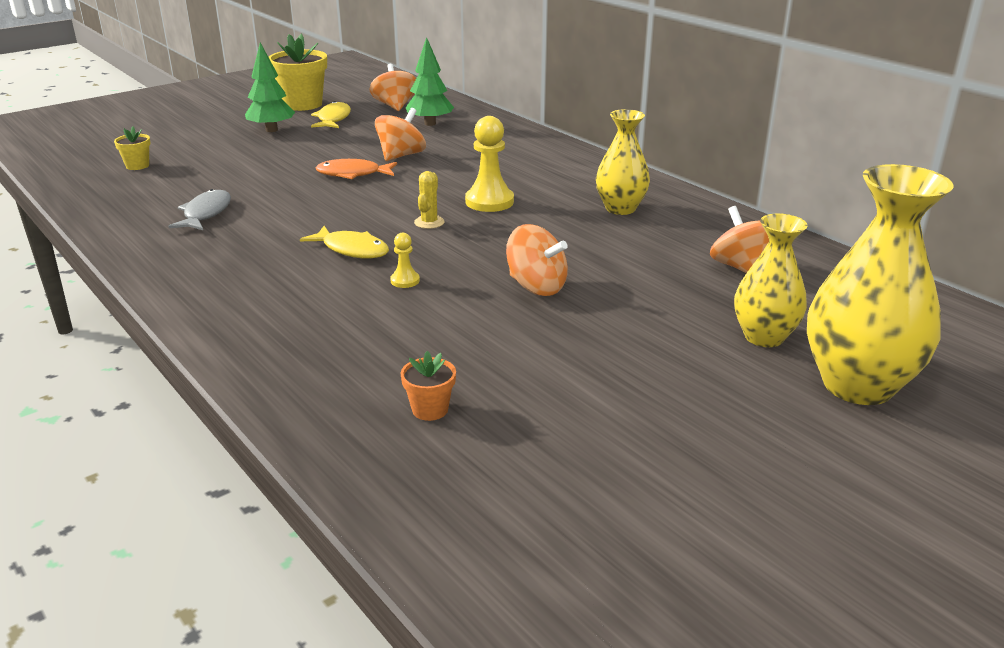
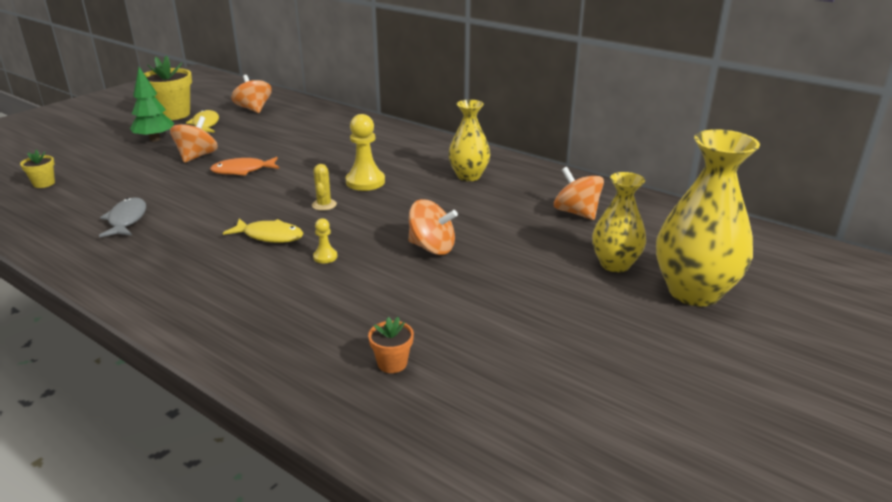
camera: 15 degrees left, 0 degrees up
(401, 156) = (277, 151): orange spinning top -> orange spinning top (197, 156)
(430, 124) = (289, 121): green tree -> none

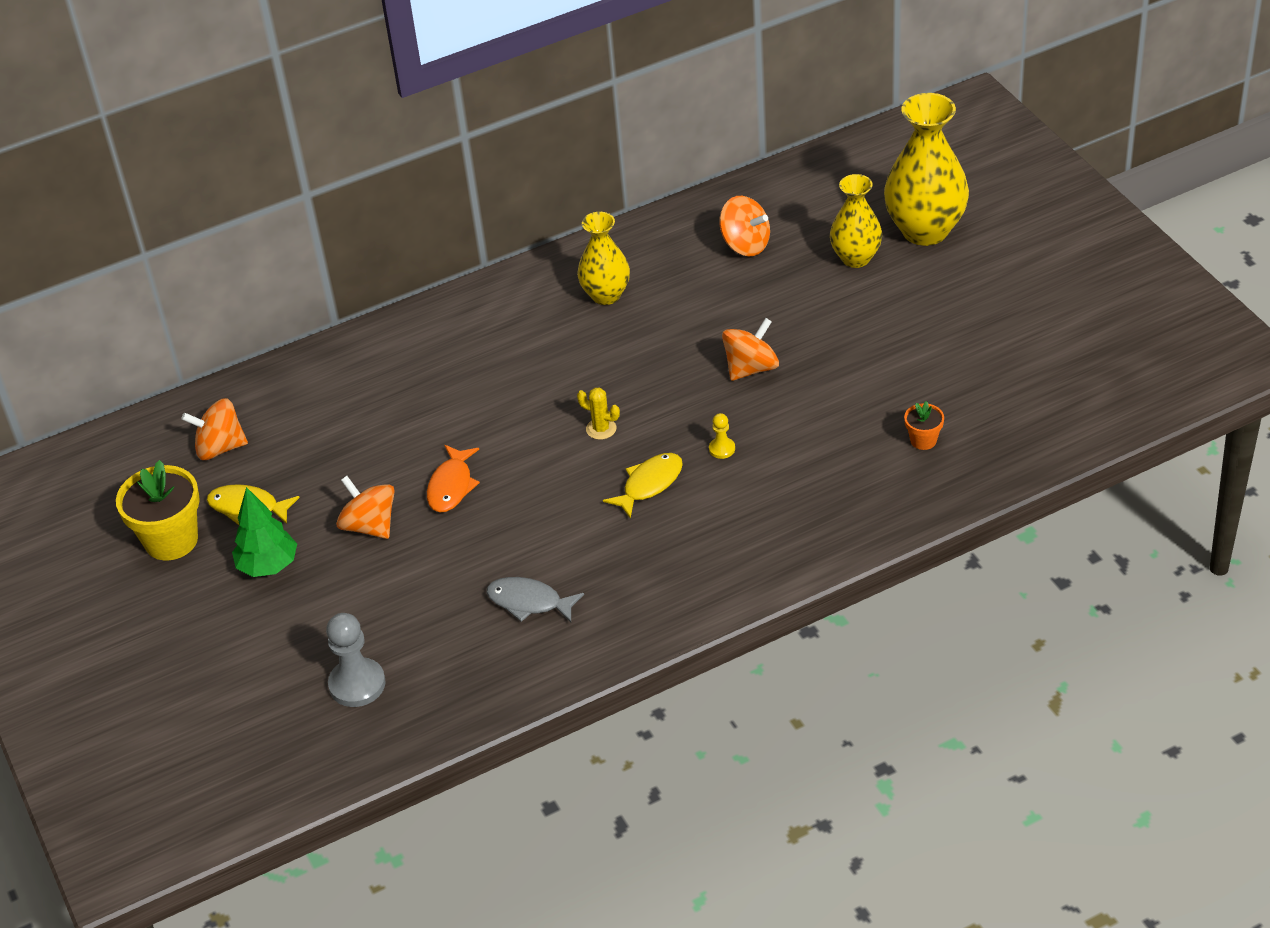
camera: 60 degrees left, 15 degrees up
(44, 183) = (357, 684): yellow flower pot -> grey pawn
(365, 182) = (562, 383): yellow pawn -> none
(576, 213) = (745, 245): orange spinning top -> orange spinning top turned 135 degrees counterclockwise

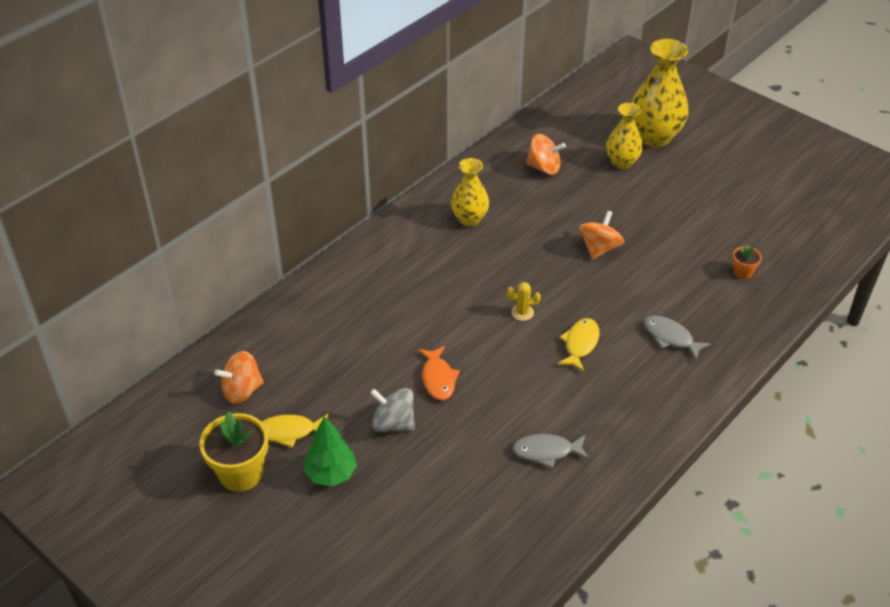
camera: 25 degrees left, 0 degrees up
(357, 684) = (454, 551): grey pawn -> none
(369, 526) = (393, 423): orange spinning top -> grey spinning top
(722, 449) = (614, 308): yellow pawn -> none
(770, 502) = (670, 337): none -> grey fish

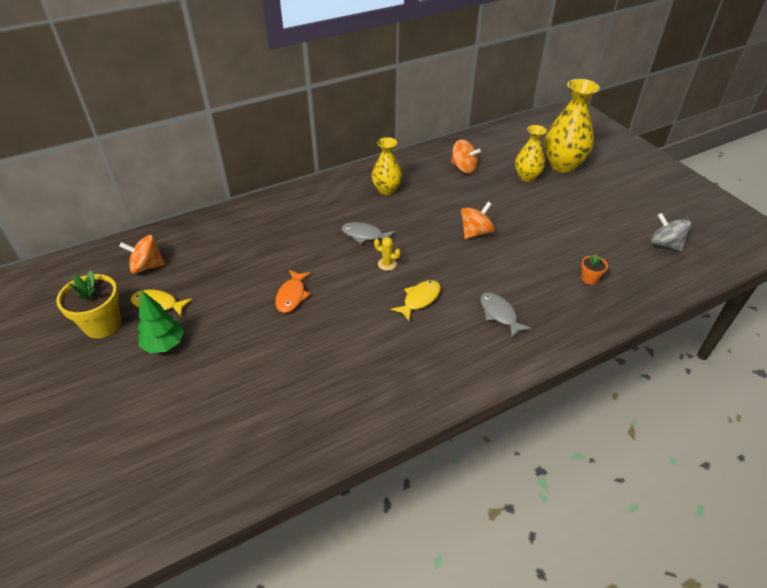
camera: 20 degrees right, 0 degrees up
(393, 423) = (236, 320): grey spinning top -> grey spinning top (665, 244)
(546, 452) = (341, 378): grey fish -> grey fish (364, 235)

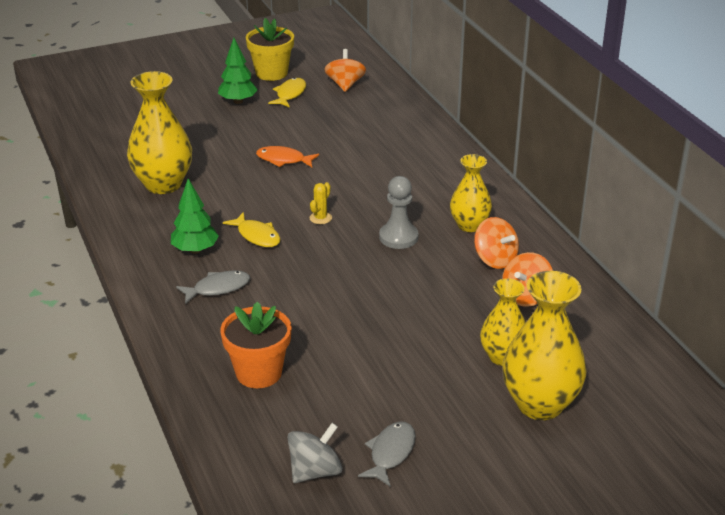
camera: 95 degrees right, 10 degrees down
(339, 381) = (163, 184): none -> yellow vase
(364, 235) = (376, 205): grey fish -> grey fish (390, 453)
(407, 222) = (398, 237): none -> grey pawn
(449, 337) = (195, 250): none -> green tree
(475, 232) = (369, 289): orange spinning top -> orange spinning top (495, 259)
(589, 278) = (259, 373): orange flower pot -> orange flower pot, size x2.02

